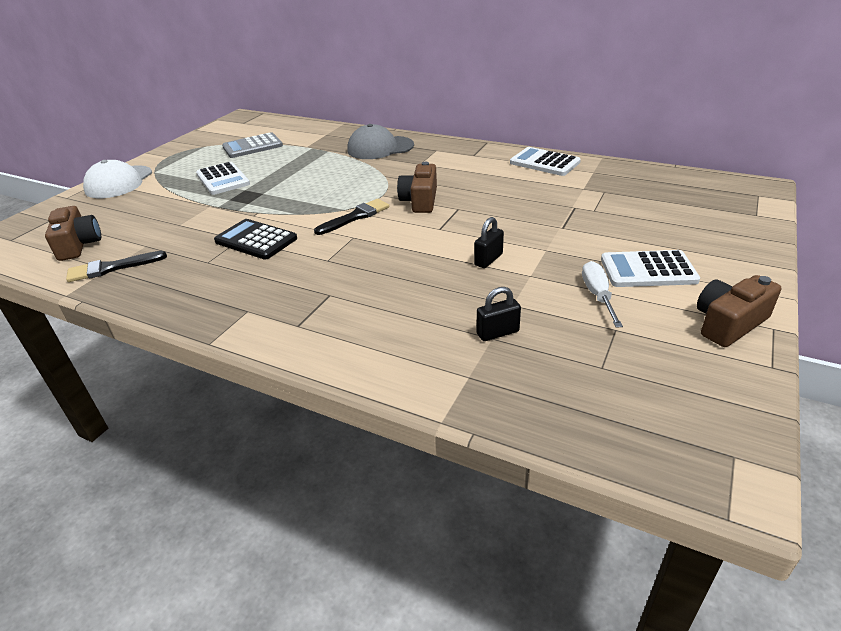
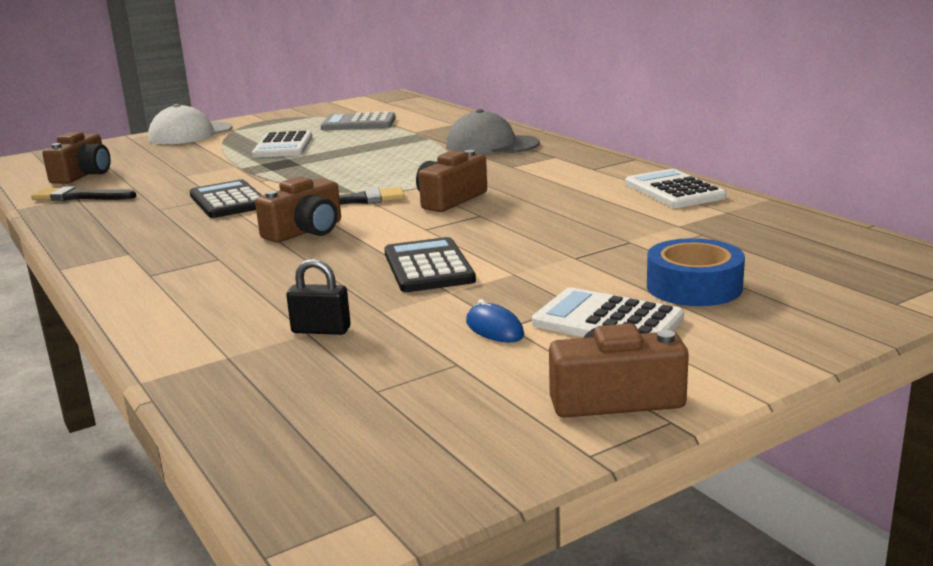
camera: 30 degrees right, 15 degrees down
(359, 252) = (306, 231): none -> brown camera
(488, 259) = (428, 267): black padlock -> black calculator
(597, 296) = (494, 329): white screwdriver -> blue mouse
(654, 231) = (694, 287): none -> blue tape

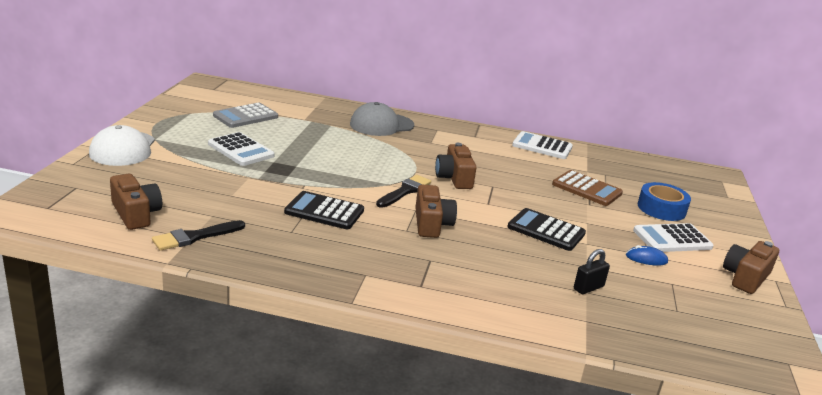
camera: 50 degrees left, 5 degrees up
(617, 242) = (586, 189): none -> brown calculator

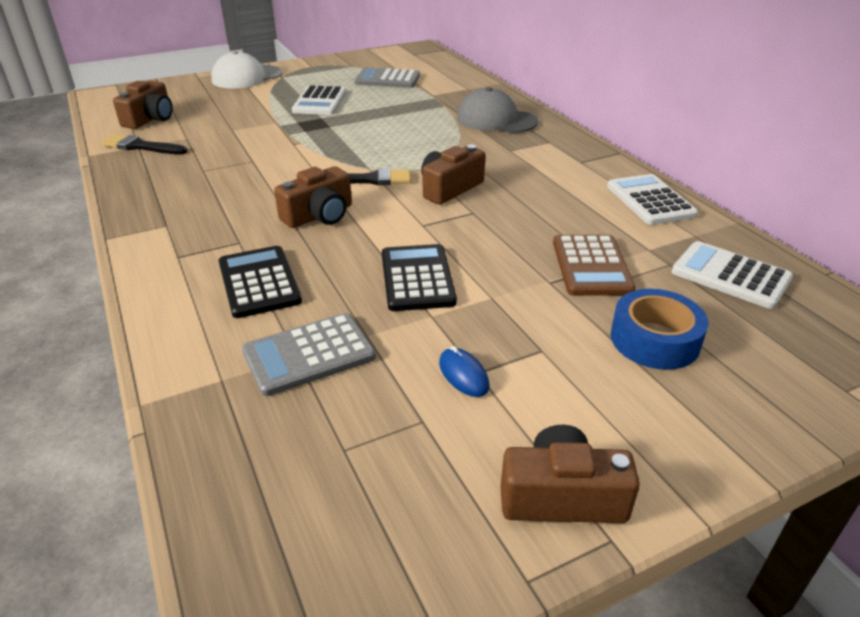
camera: 55 degrees right, 10 degrees up
(324, 211) = (262, 167): black calculator -> black calculator (259, 282)
(588, 288) = (309, 354): black padlock -> grey calculator
(672, 239) = (568, 379): white calculator -> white calculator (730, 275)

